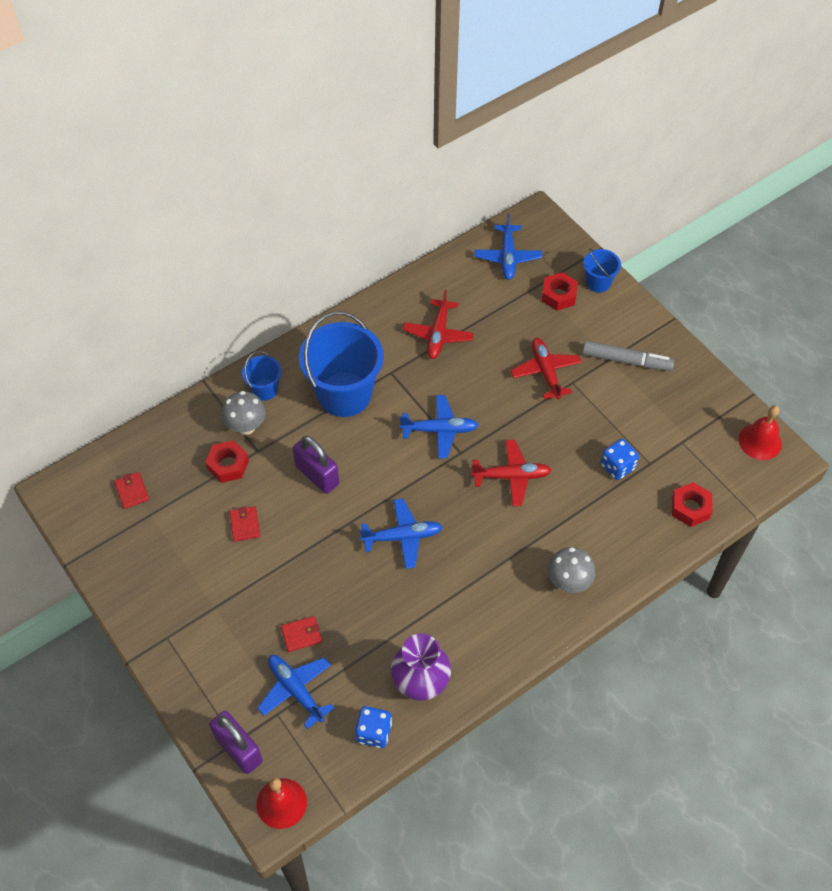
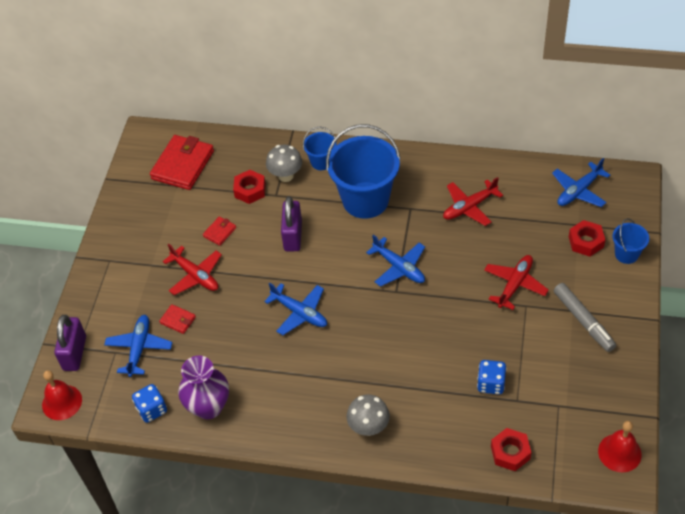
camera: 50 degrees right, 5 degrees down
(132, 491) = (183, 165): red wallet -> red wallet, size x2.13
(511, 476) = (411, 332): red plane -> red plane (195, 276)

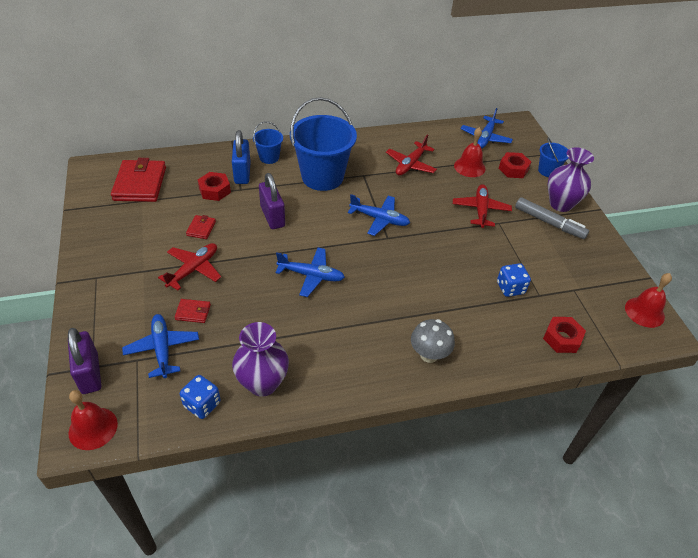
camera: 30 degrees left, 5 degrees down
(195, 276) = (194, 269): red plane -> red plane turned 75 degrees counterclockwise
(286, 176) = (242, 173): grey mushroom -> blue padlock
(535, 226) = (469, 167): none -> red bell
(613, 301) = (560, 204): none -> purple vase

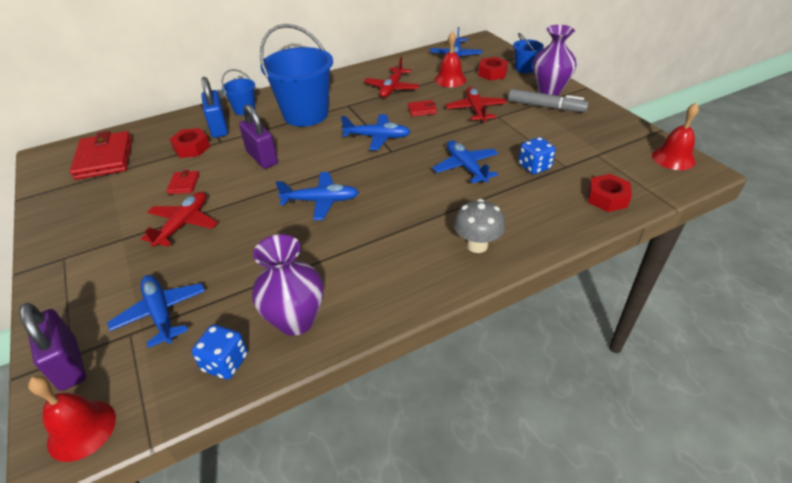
camera: 10 degrees left, 5 degrees down
(193, 312) = (192, 266): red wallet -> red wallet (422, 110)
(448, 272) = (465, 167): none -> blue plane

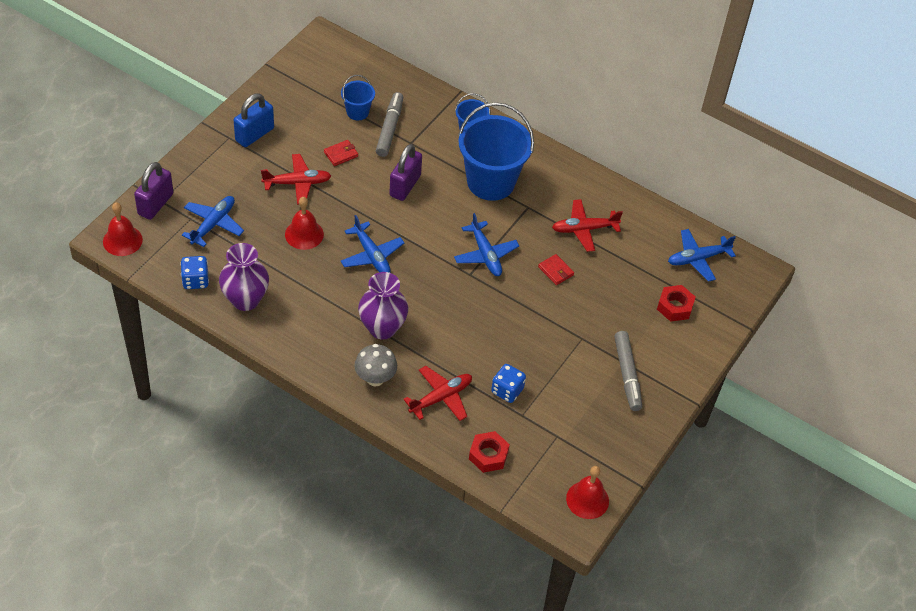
camera: 55 degrees right, 10 degrees up
(104, 159) = (341, 80): red wallet -> none
(191, 148) = (390, 128): red nut -> grey marker
(219, 128) = (430, 129): blue padlock -> blue padlock (254, 134)
(450, 79) = (636, 273): red bell -> red bell (304, 234)
(465, 167) = (476, 338): blue plane -> none
(475, 110) = (583, 315): red plane -> red plane (441, 397)
(525, 68) = (706, 334): blue bucket -> blue bucket (357, 112)
(549, 90) = (666, 369): purple vase -> purple vase (382, 328)

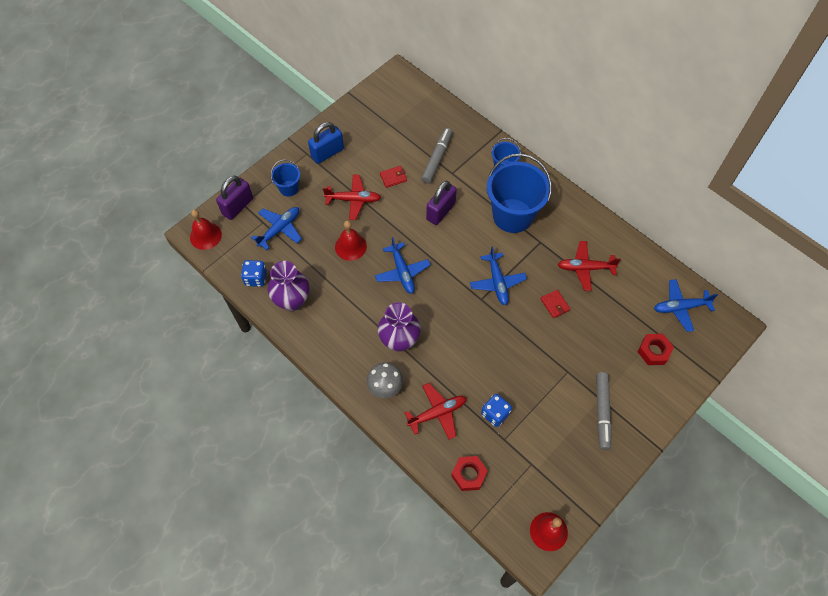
camera: 15 degrees right, 10 degrees up
(357, 112) = (413, 141): blue bucket -> blue bucket (289, 188)

